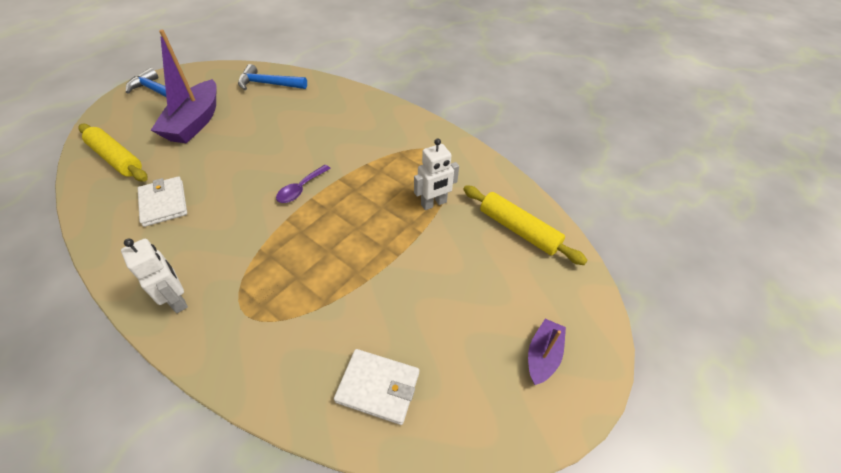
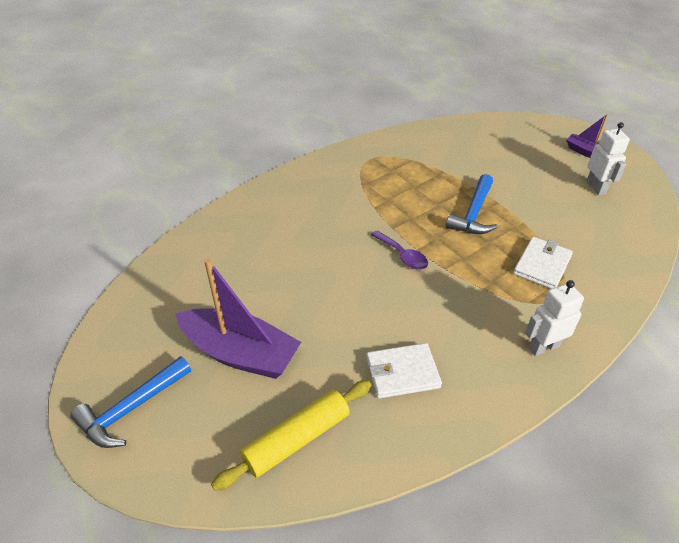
camera: 75 degrees left, 5 degrees down
(268, 84) = (180, 277): blue hammer -> blue hammer (473, 213)
(378, 387) = (618, 226): white wallet -> white wallet (542, 265)
(434, 203) = (440, 174): white robot -> white robot (596, 188)
(518, 230) = (476, 138): yellow rolling pin -> none

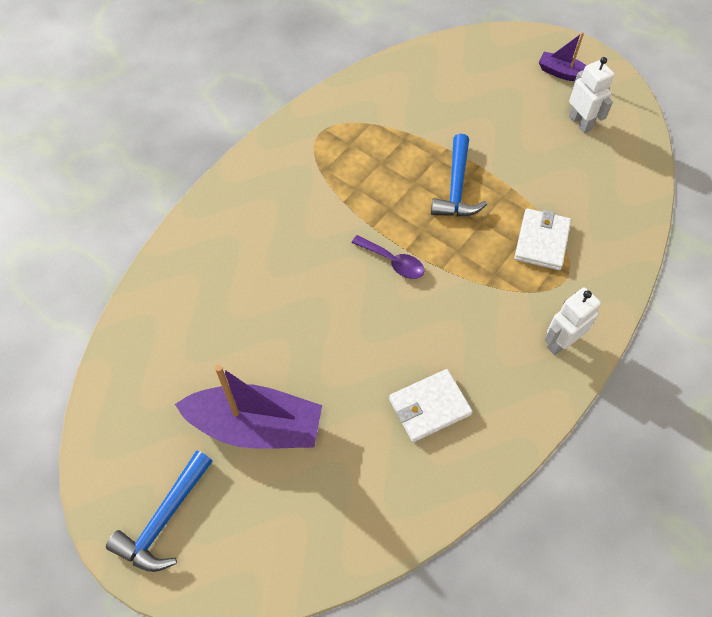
camera: 15 degrees left, 15 degrees up
(297, 439) = (345, 507): yellow rolling pin -> none

